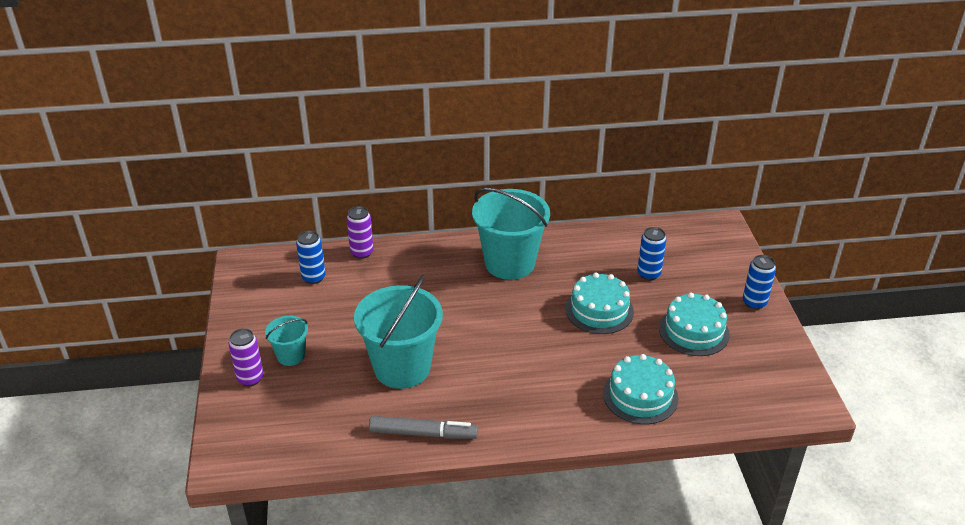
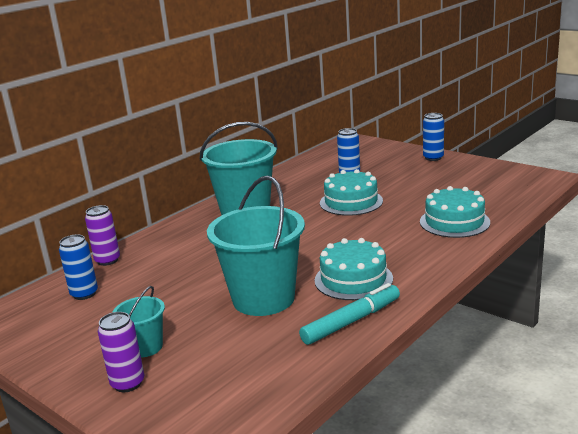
camera: 40 degrees left, 15 degrees down
(423, 433) = (351, 321): grey marker -> turquoise marker
(694, 331) = (425, 183): turquoise cake -> turquoise cake (353, 279)

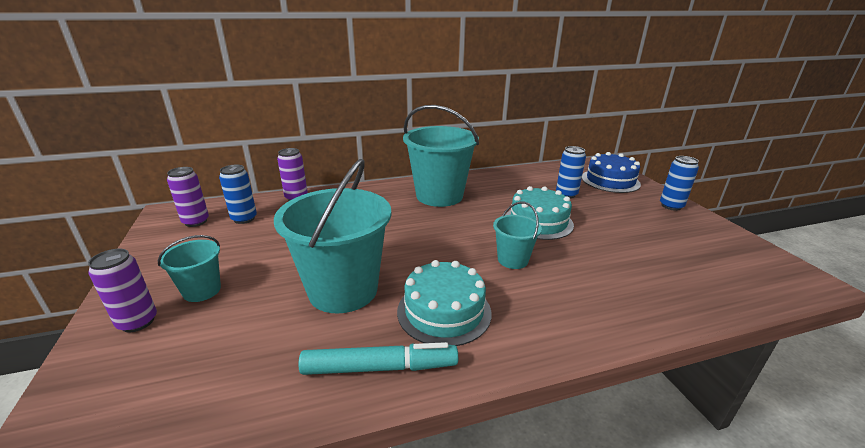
camera: 30 degrees right, 5 degrees up
(35, 315) = (196, 222): none -> purple can
(362, 233) = (512, 260): none -> turquoise bucket
(372, 153) = (610, 181): none -> blue cake
(454, 222) = (628, 291): turquoise cake -> none

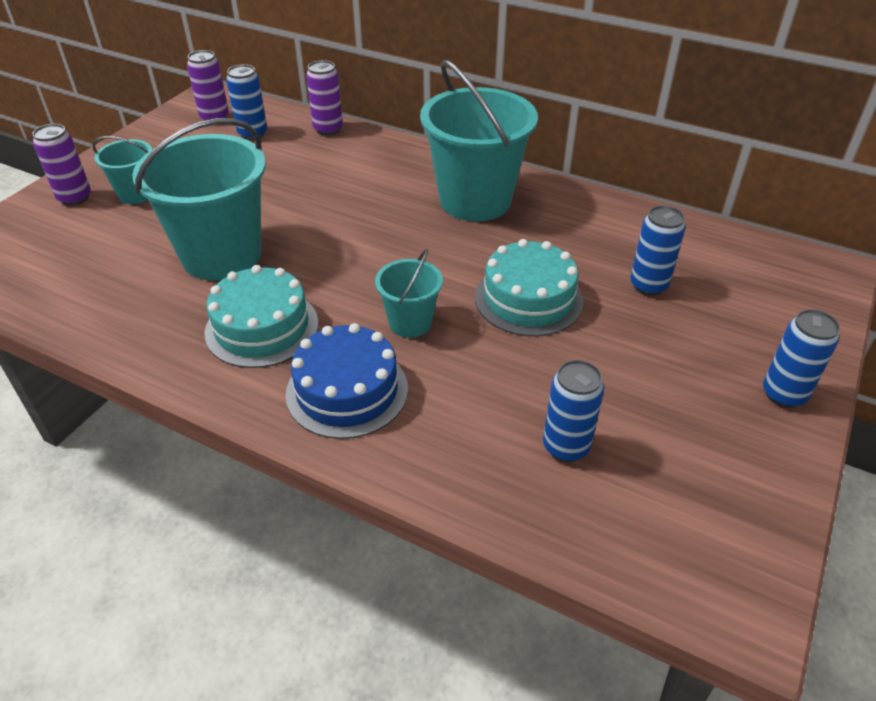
camera: 45 degrees right, 15 degrees up
(380, 367) = (151, 336): turquoise marker -> none
(610, 181) = (772, 303): blue cake -> blue cake (347, 391)
(664, 267) = (566, 446): none -> blue can

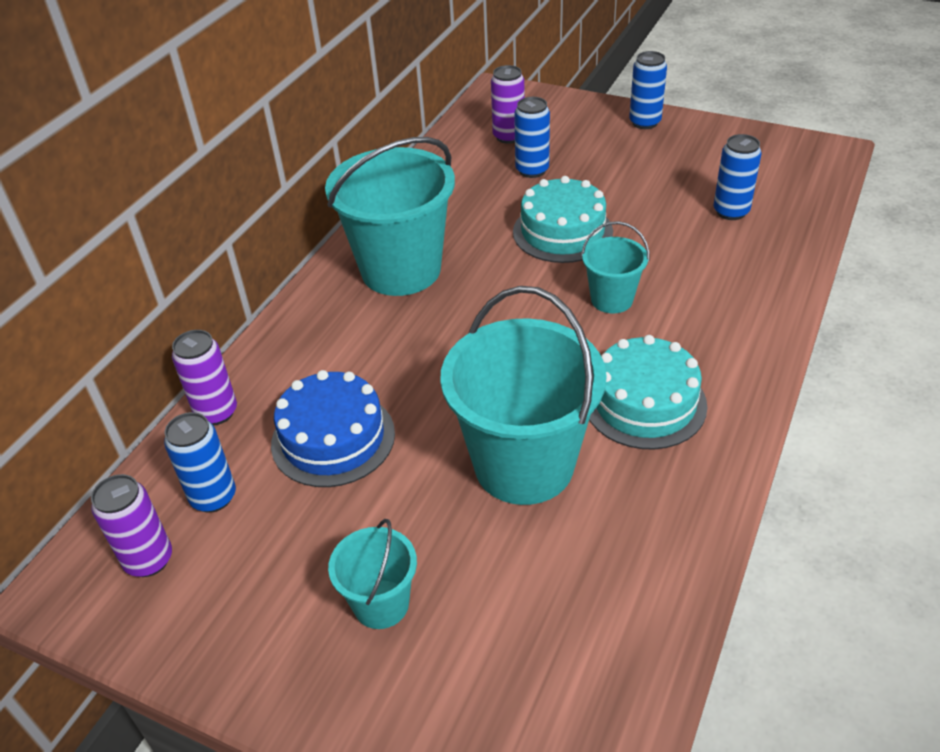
camera: 90 degrees left, 0 degrees up
(75, 198) = (391, 691): purple can -> purple can (508, 136)
(347, 391) = (714, 329): blue cake -> blue cake (333, 438)

